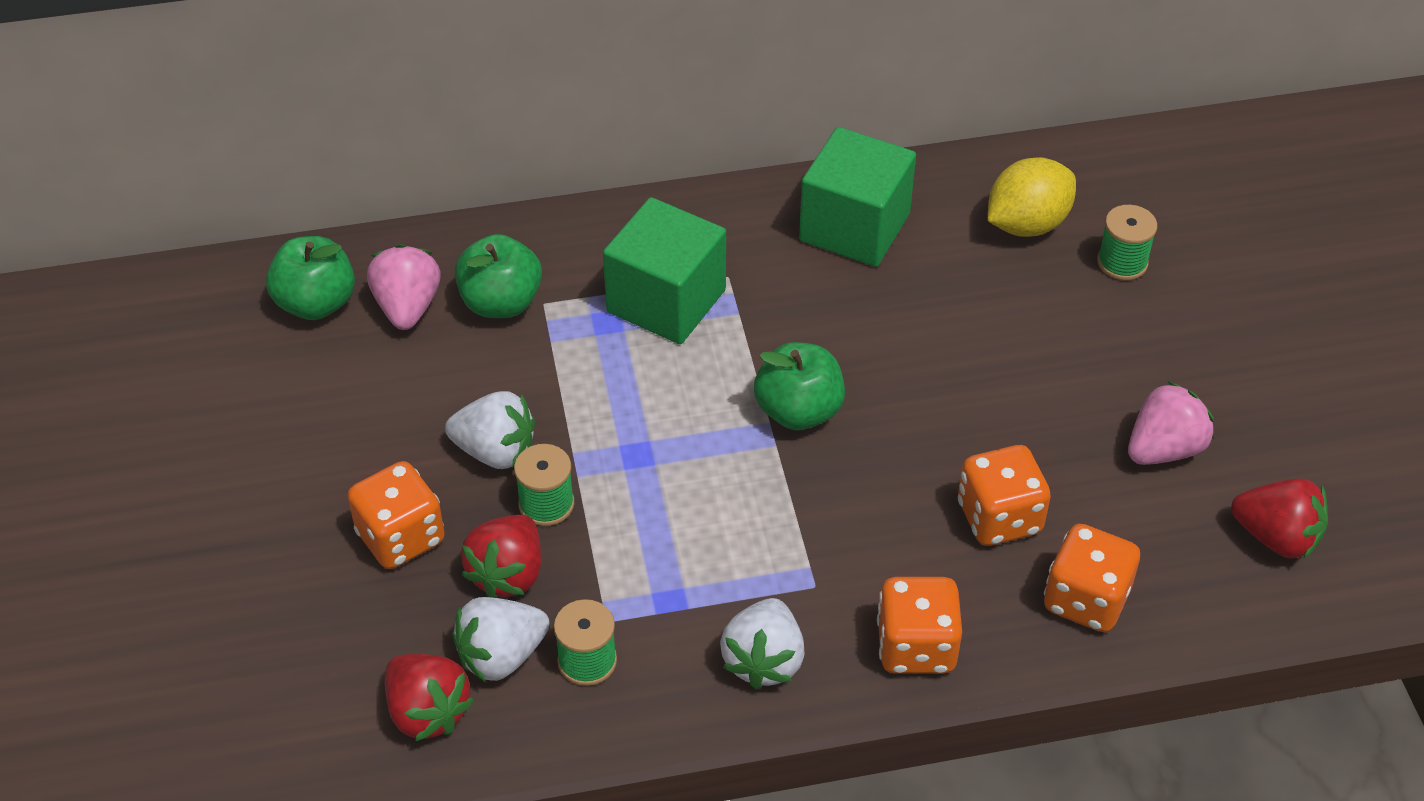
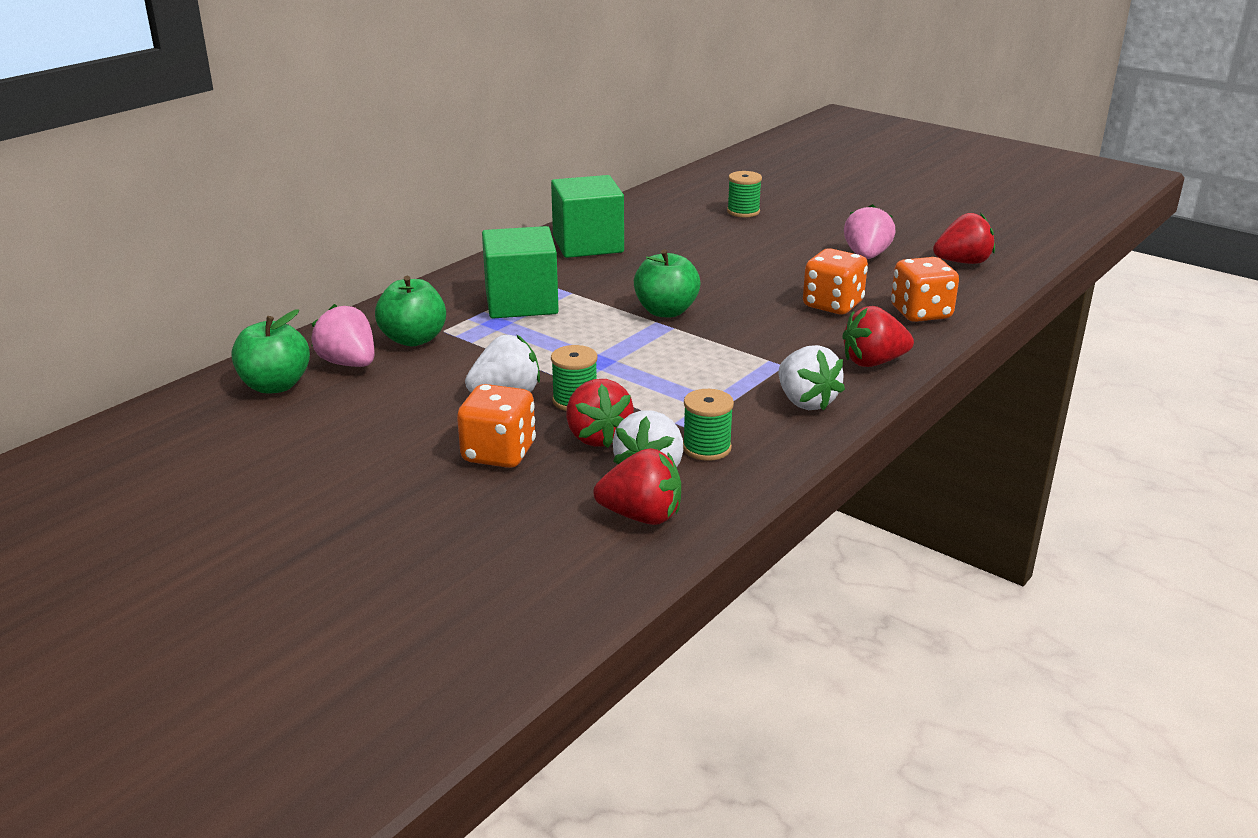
camera: 40 degrees left, 20 degrees down
(916, 647) = (873, 362): orange dice -> red strawberry
(1026, 224) = (676, 215): yellow lemon -> none

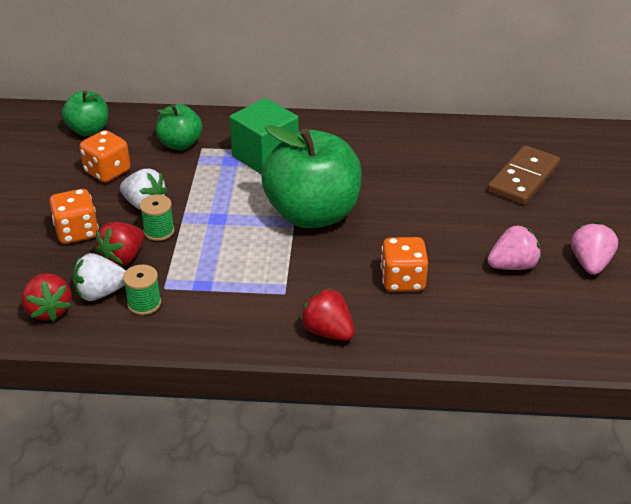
camera: 55 degrees right, 10 degrees up
(349, 363) = (132, 138): pink strawberry -> pink strawberry (590, 263)
(588, 244) = (380, 141): green cube -> none
(666, 311) = (313, 214): green apple -> green apple, size x1.94
(743, 211) = (523, 178): green spool -> brown domino
(805, 402) = (239, 321): white strawberry -> none
(921, 313) = (436, 328): orange dice -> orange dice (107, 172)
(962, 262) = (563, 319): red strawberry -> none

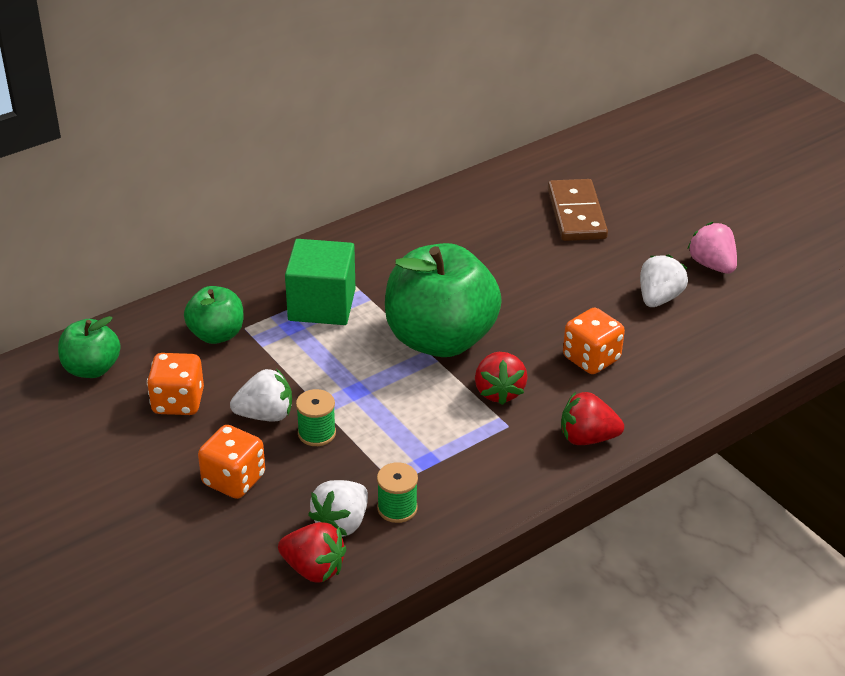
camera: 40 degrees left, 0 degrees up
(123, 258) = (317, 478): red strawberry -> red strawberry (499, 392)
(512, 266) = (659, 298): pink strawberry -> white strawberry

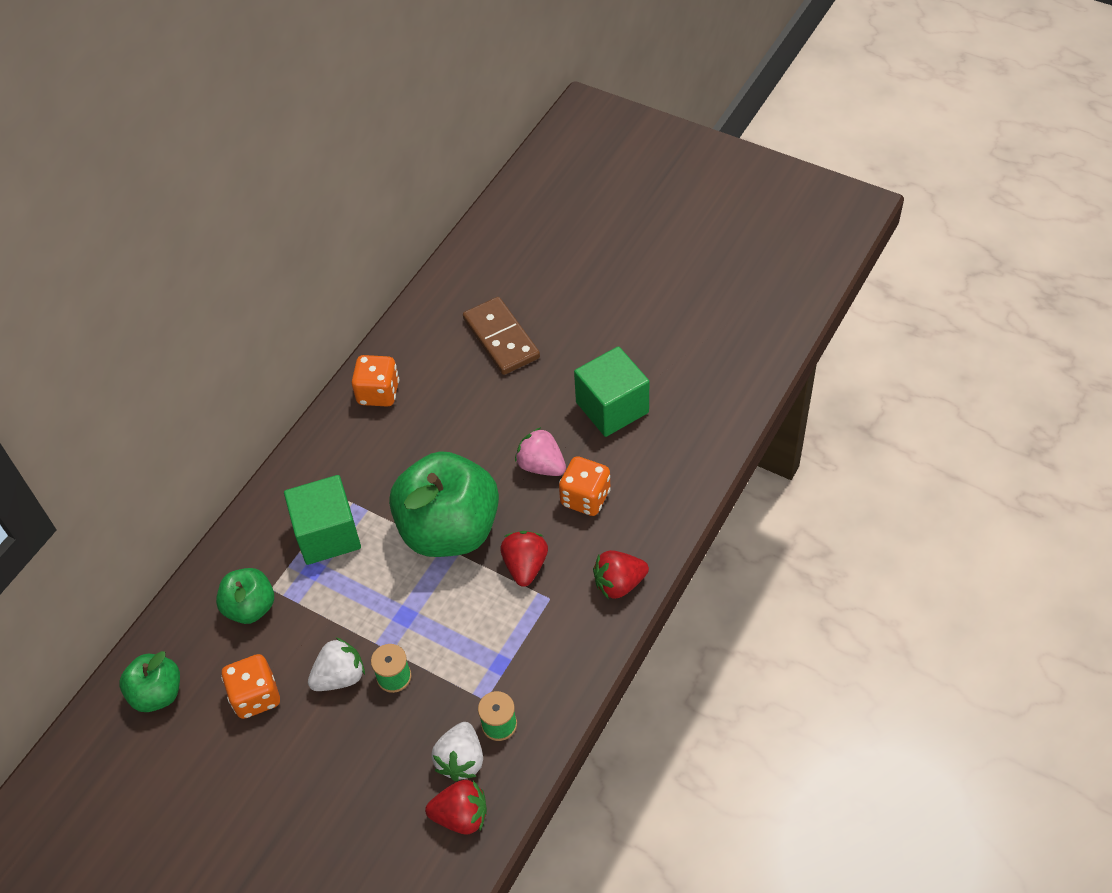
camera: 20 degrees left, 15 degrees up
(234, 480) = (348, 757): orange dice -> orange dice (378, 393)
(499, 392) = (525, 566): red strawberry -> red strawberry turned 150 degrees counterclockwise
(659, 298) = (612, 407): white strawberry -> green cube
(712, 265) = (640, 352): pink strawberry -> pink strawberry (541, 465)

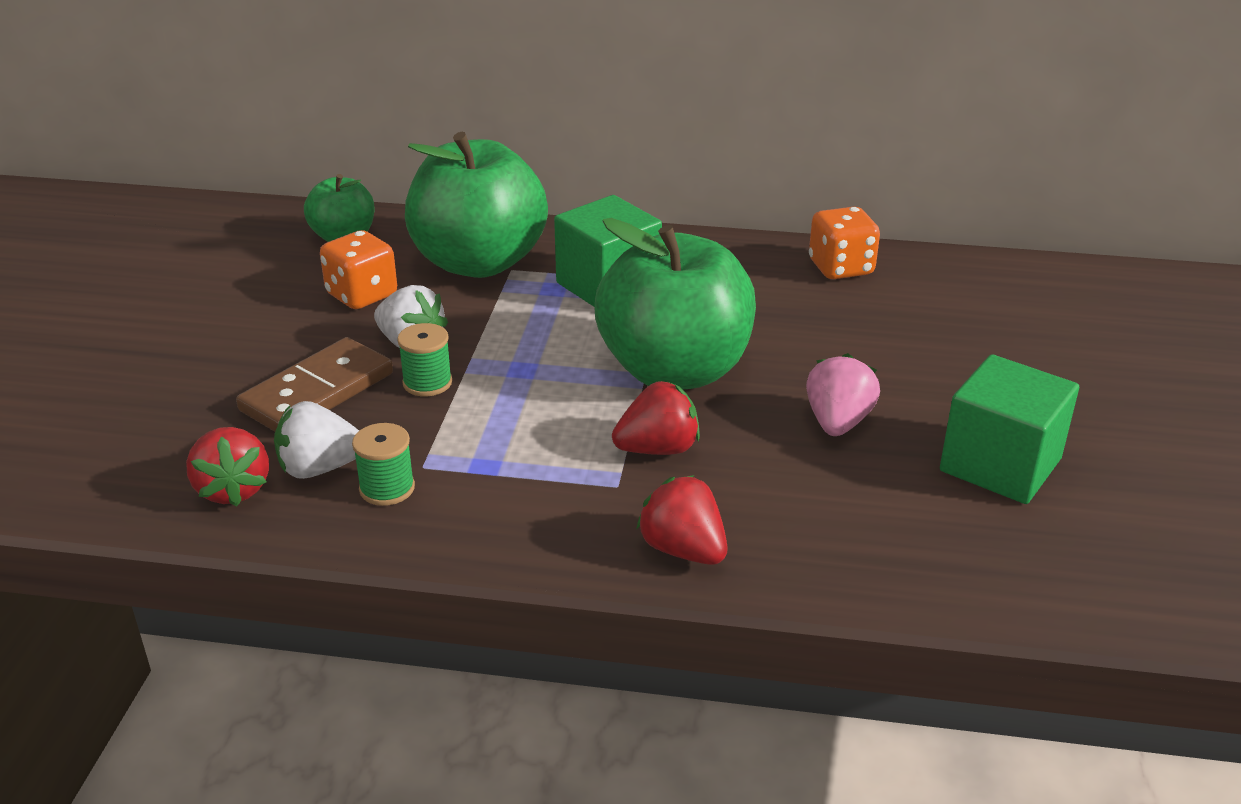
camera: 65 degrees right, 20 degrees down
(250, 607) = (479, 262): green apple -> green apple, size x1.94
(501, 338) = (1019, 336): brown domino -> brown domino (317, 392)
(585, 498) = (814, 477): orange dice -> none

